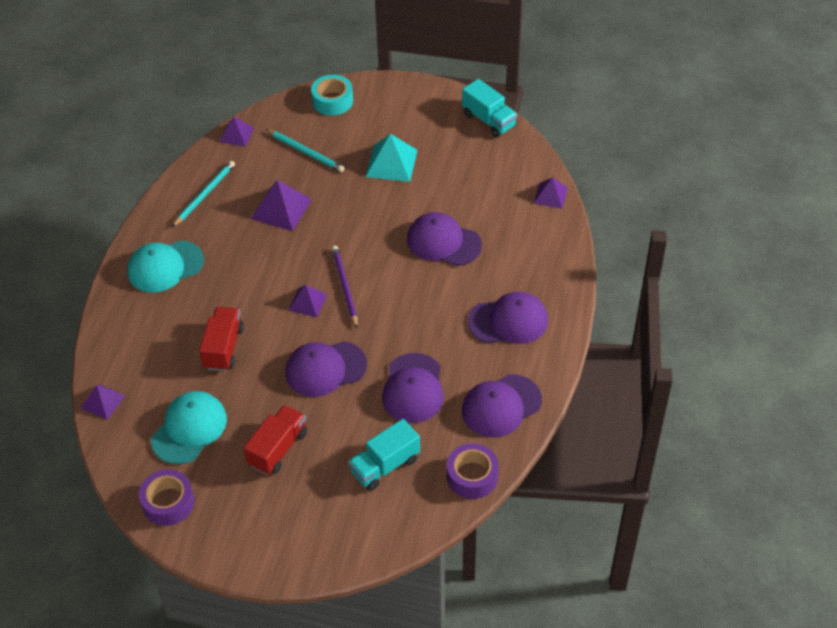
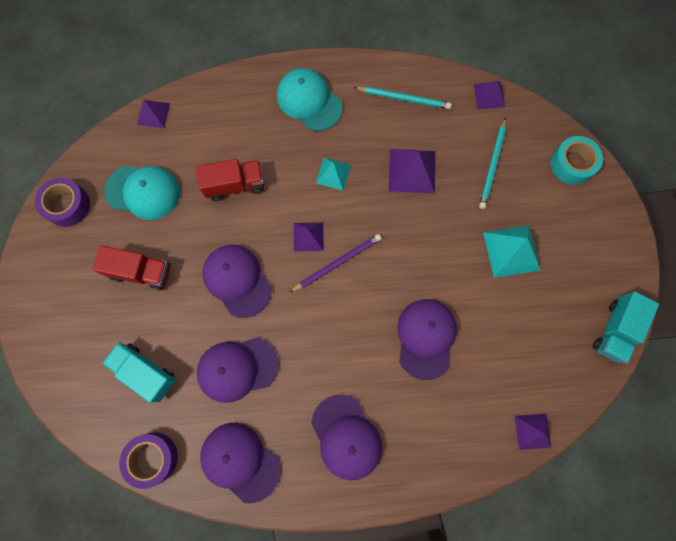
camera: 70 degrees right, 25 degrees up
(253, 267) = (333, 173): none -> turquoise pyramid

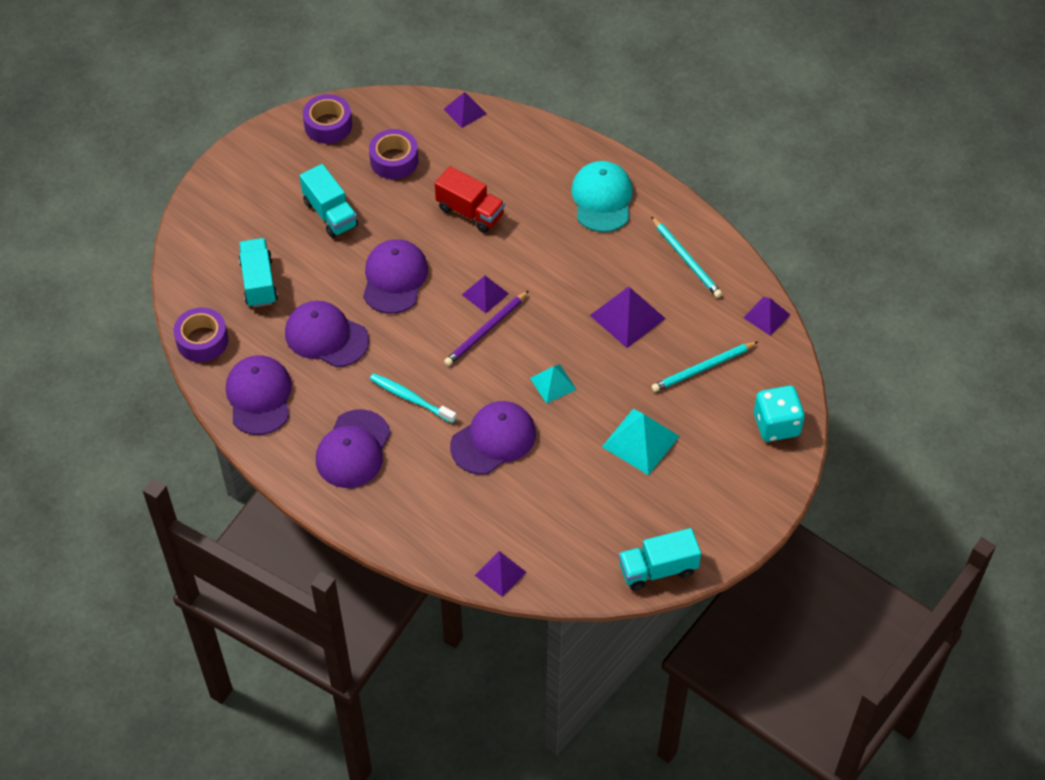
camera: 45 degrees right, 20 degrees down
(141, 272) = (330, 214): red truck -> turquoise truck
(143, 192) = (394, 160): turquoise cap -> purple tape
(333, 173) = (558, 266): turquoise pyramid -> turquoise pyramid (553, 383)
(337, 263) = (486, 330): purple pencil -> purple pencil turned 120 degrees clockwise
(342, 360) = (410, 398): none -> turquoise toothbrush
(572, 164) = (776, 425): turquoise tape -> turquoise dice

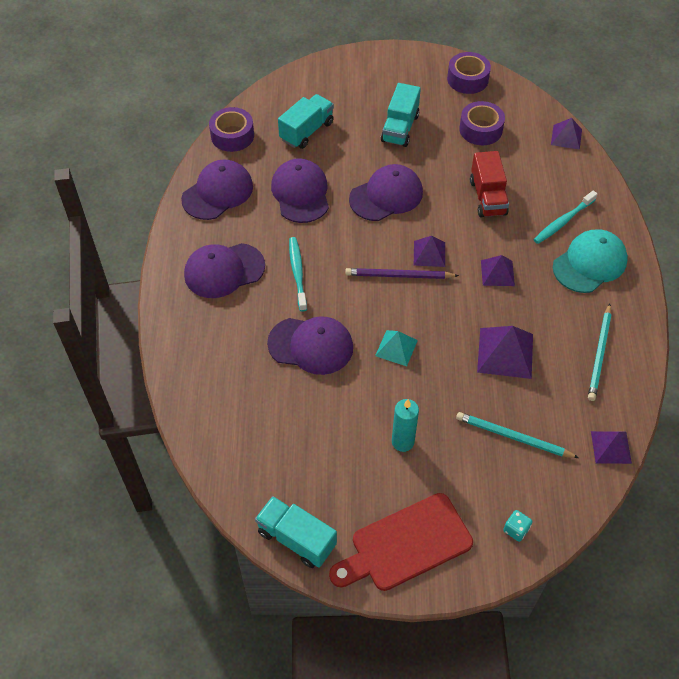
camera: 50 degrees right, 0 degrees up
(500, 573) = (199, 432): purple pyramid -> purple pyramid (497, 273)
(546, 183) = (563, 221): none -> turquoise toothbrush
(640, 441) = (402, 442): turquoise pyramid -> turquoise candle
(726, 502) = (405, 544): none -> red cutting board
(776, 425) = (516, 530): turquoise dice -> turquoise dice, size x0.48

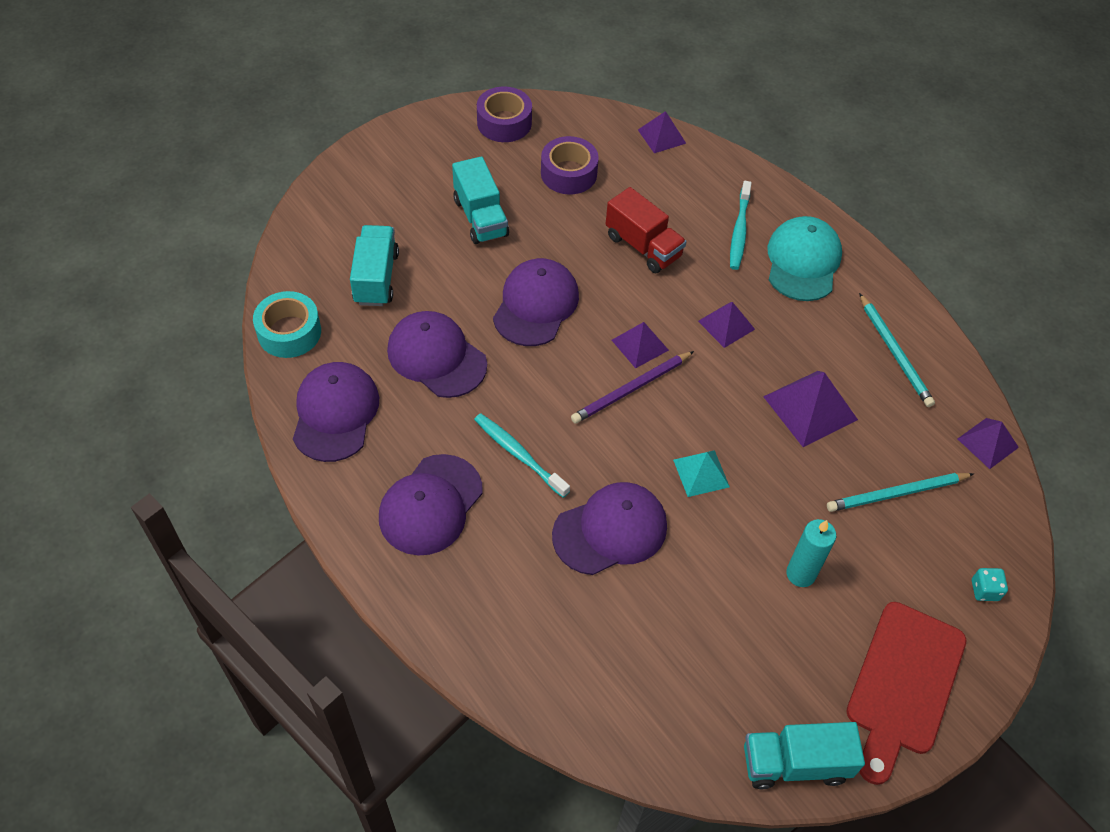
camera: 40 degrees left, 0 degrees up
(232, 136) = (289, 332): purple tape -> turquoise tape

